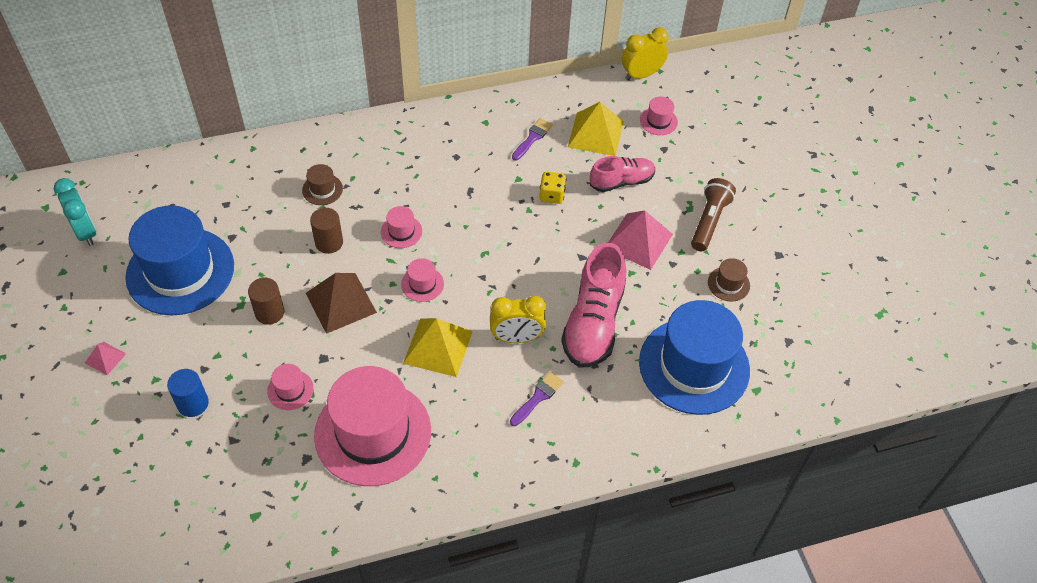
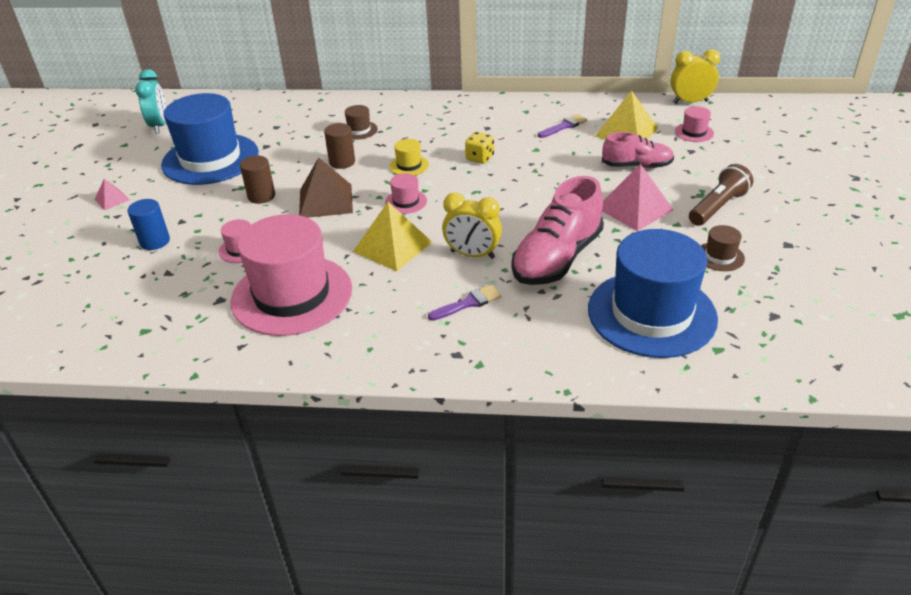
camera: 25 degrees right, 15 degrees down
(401, 231) = (409, 165): pink hat -> yellow hat
(552, 195) = (562, 164): yellow dice -> yellow dice (480, 158)

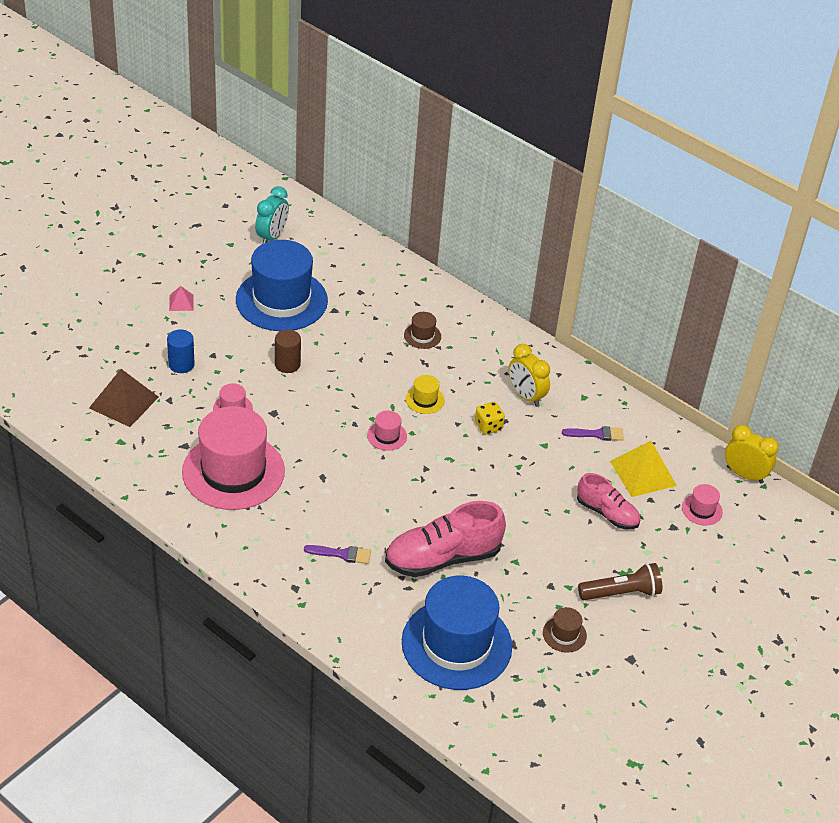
camera: 30 degrees right, 5 degrees up
(325, 201) = (329, 398): brown pyramid -> brown pyramid (123, 402)
(342, 162) = (377, 364): brown cylinder -> none
(392, 246) = (337, 472): yellow pyramid -> none
(472, 255) = (386, 516): yellow clock -> yellow clock (526, 396)
(634, 208) = (553, 552): pink pyramid -> none

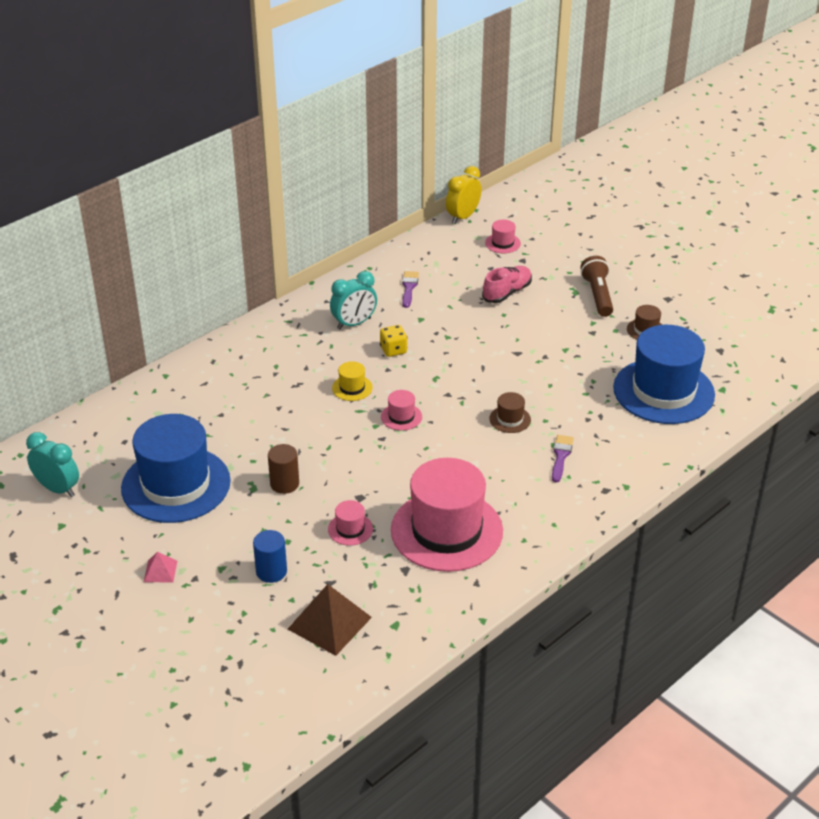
camera: 80 degrees left, 5 degrees down
(422, 336) = (256, 383): brown hat -> brown hat (510, 419)
(442, 558) = (563, 392): pink shoe -> none
(526, 396) = (354, 323): yellow clock -> turquoise clock
(643, 473) = (459, 268): yellow pyramid -> none

